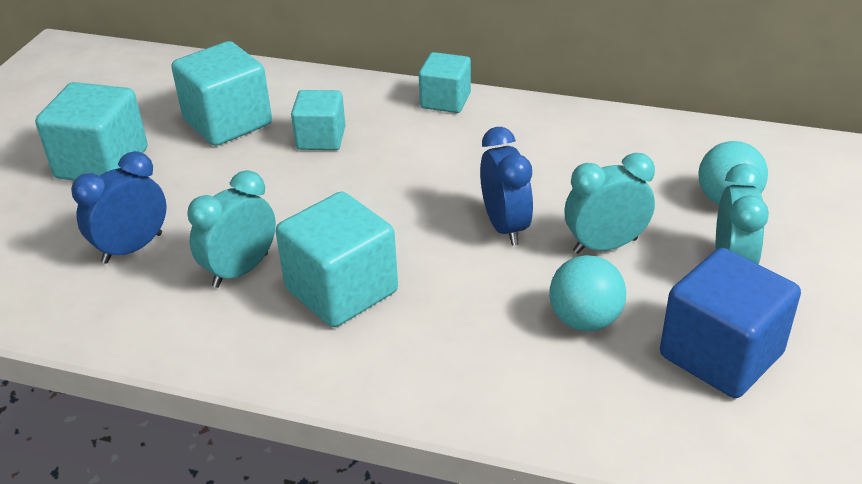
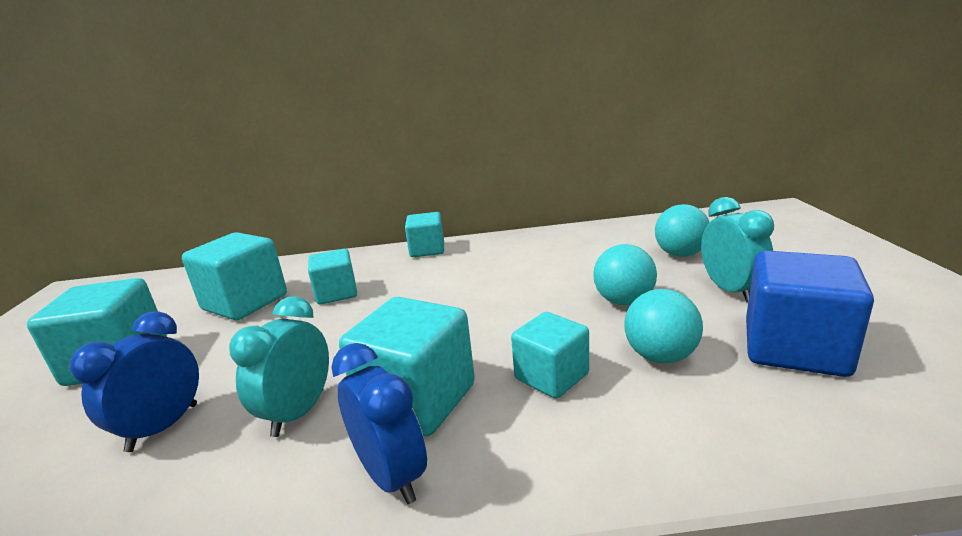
camera: 20 degrees left, 15 degrees down
(469, 307) = (551, 376): none -> turquoise cube
(505, 227) = (533, 310): blue clock -> blue clock (391, 476)
(605, 245) = (623, 301): turquoise clock -> turquoise ball

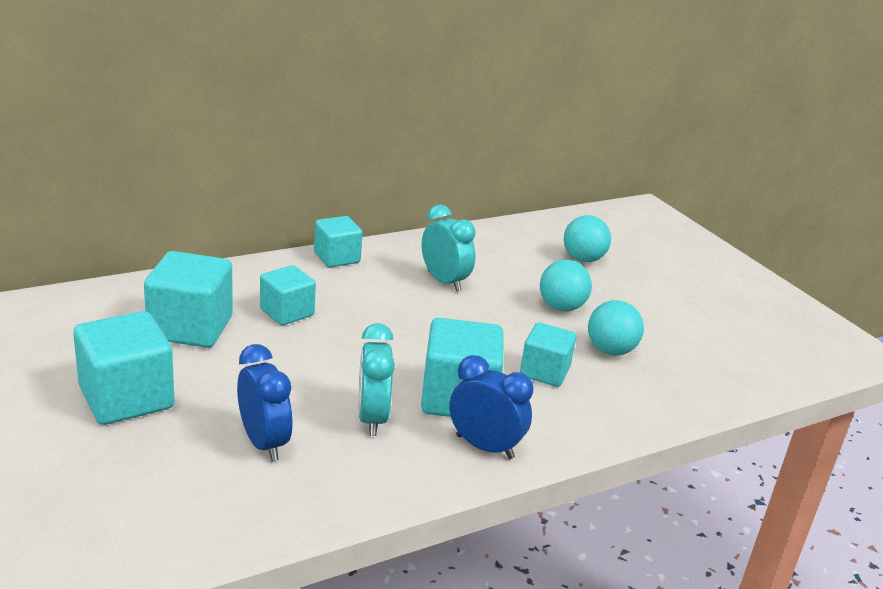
camera: 30 degrees left, 5 degrees up
(163, 427) = (264, 443): blue clock -> blue clock turned 150 degrees clockwise
(730, 290) = (635, 294): turquoise clock -> turquoise clock (444, 281)
(794, 348) = (691, 337): blue cube -> none

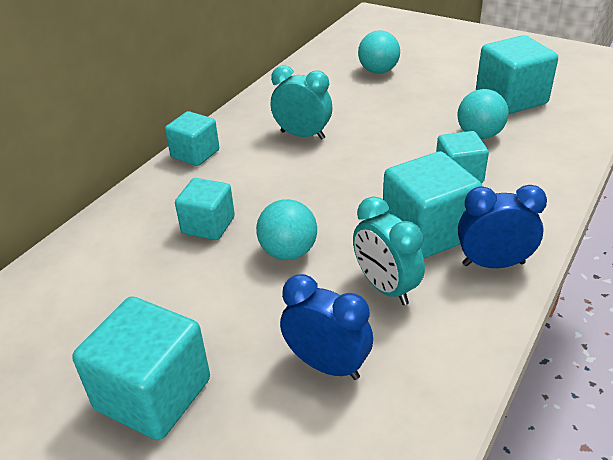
camera: 25 degrees left, 10 degrees up
(190, 328) = (138, 285): turquoise cube -> turquoise cube (511, 99)
(561, 307) = (408, 116): turquoise ball -> turquoise ball (288, 252)

